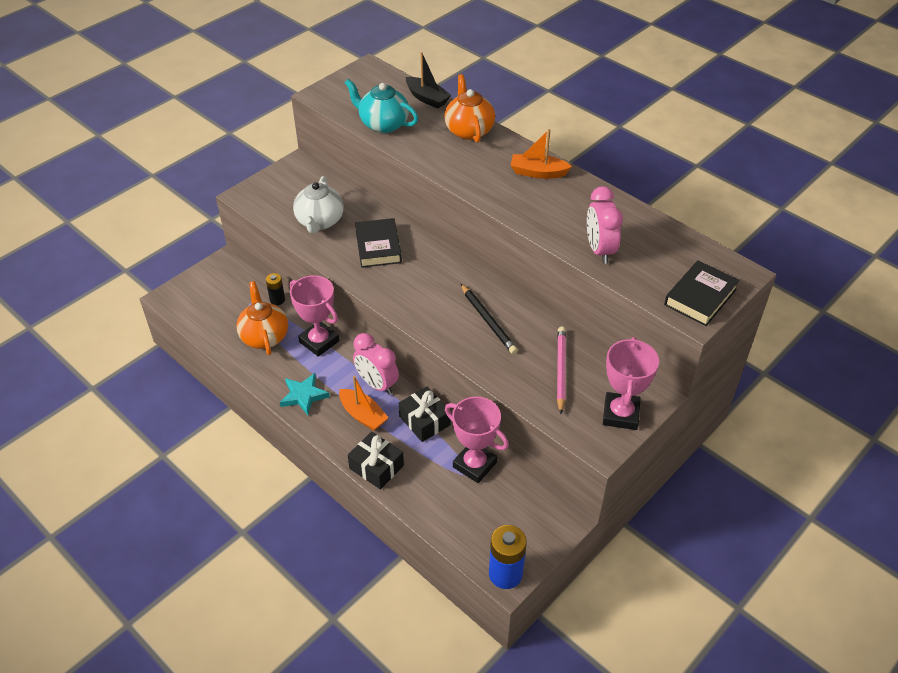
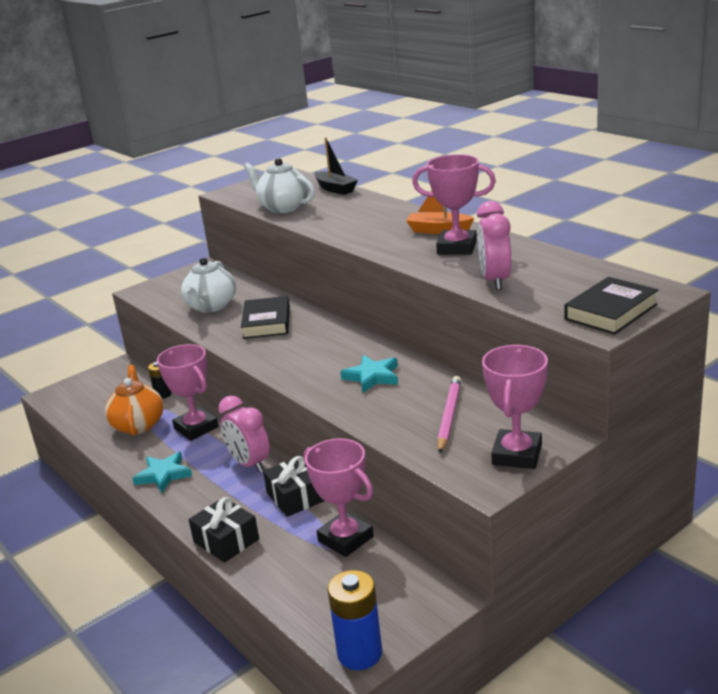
camera: 10 degrees right, 20 degrees down
(363, 415) = (225, 492): orange boat -> none
(383, 124) = (283, 207): turquoise teapot -> white teapot
(469, 130) = (372, 206): orange teapot -> none
(488, 321) = (372, 377): black pencil -> turquoise star
(559, 200) = (457, 247): none -> pink trophy

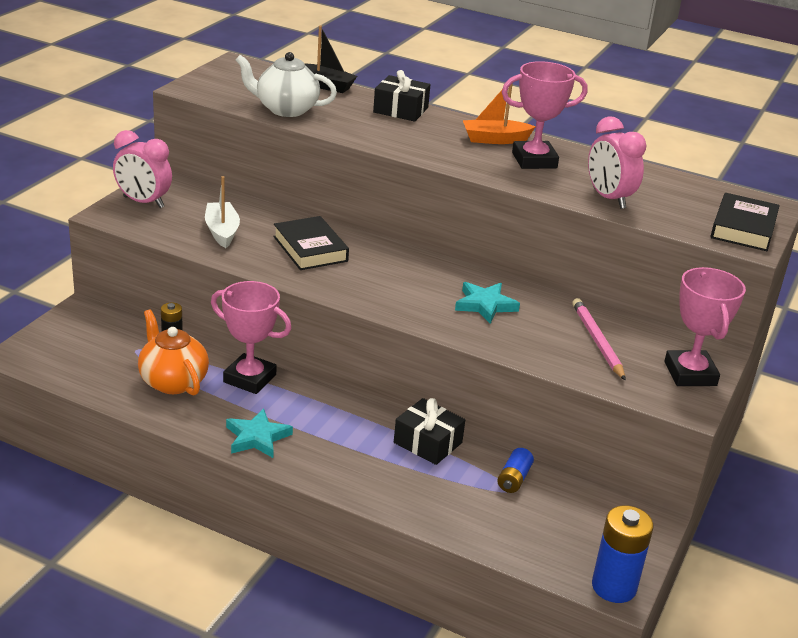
camera: 30 degrees left, 5 degrees up
(211, 306) = (222, 231): white teapot -> white boat
(226, 540) = (391, 499): black gift -> black gift (400, 110)
(249, 464) = (348, 413): pink clock -> pink clock (143, 202)
(345, 539) = (514, 479): pink trophy -> blue battery

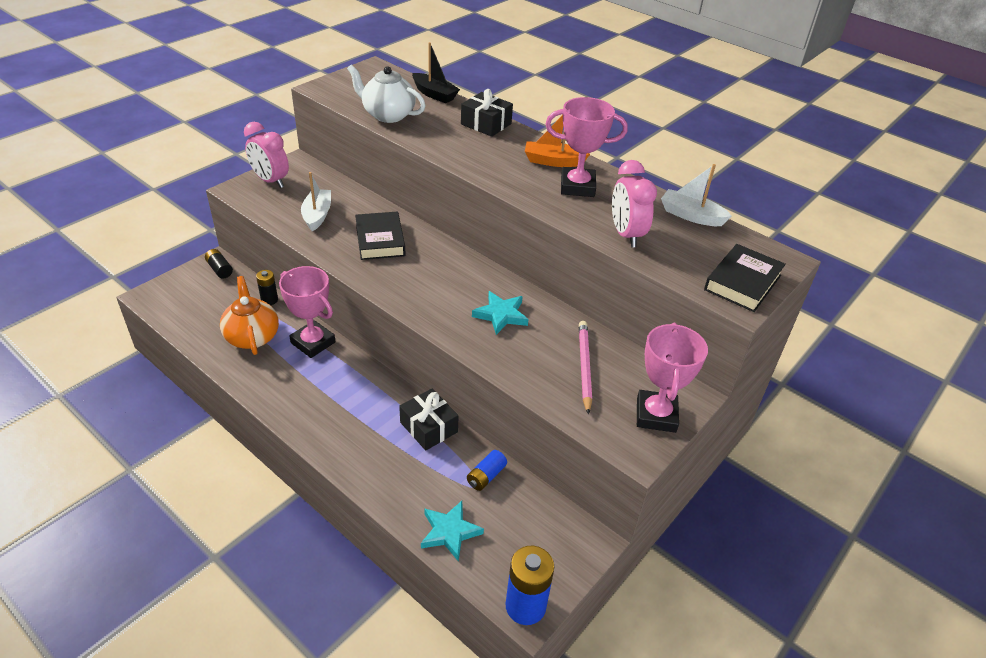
camera: 15 degrees right, 10 degrees up
(91, 317) = (219, 269): none -> black battery
(257, 437) = (292, 399): turquoise star -> turquoise star (449, 532)
(662, 176) = (691, 216): none -> white boat

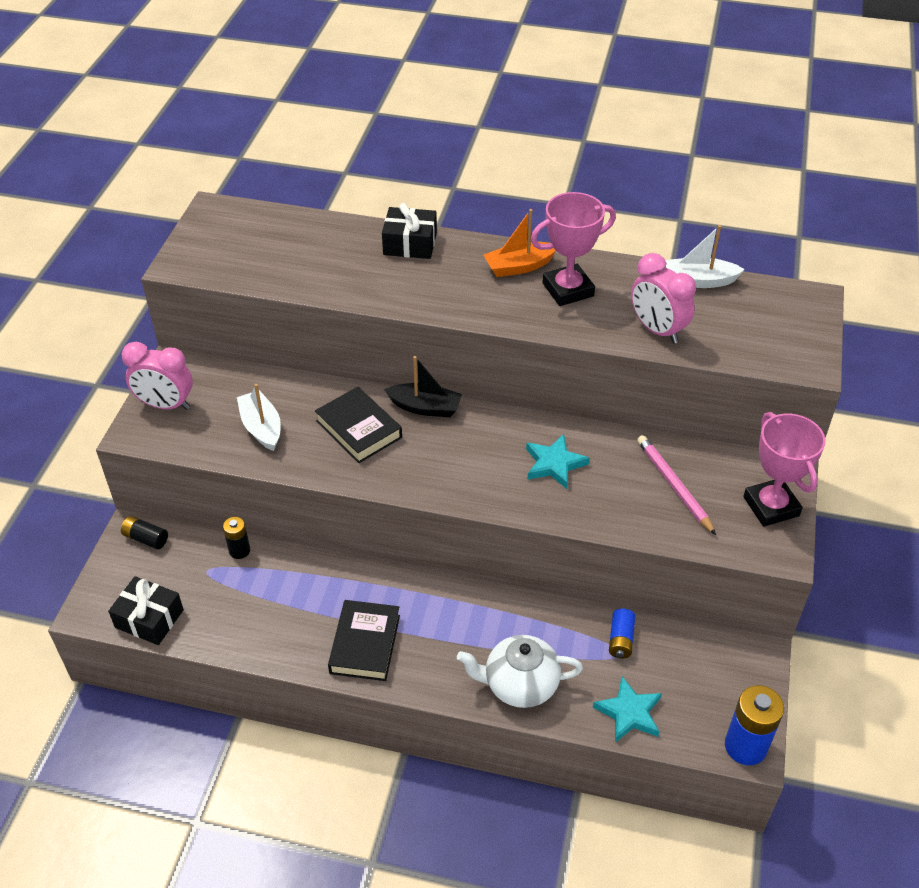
camera: 25 degrees left, 5 degrees up
(252, 336) = (258, 604): orange teapot -> none
(313, 342) = (332, 579): pink trophy -> none
(388, 115) = (292, 274): white teapot -> white teapot (519, 684)
(428, 427) = (528, 616): black gift -> black gift (149, 619)
(434, 94) = (318, 223): black boat -> black boat (425, 407)
(742, 282) = (796, 340): black book -> black book (365, 644)

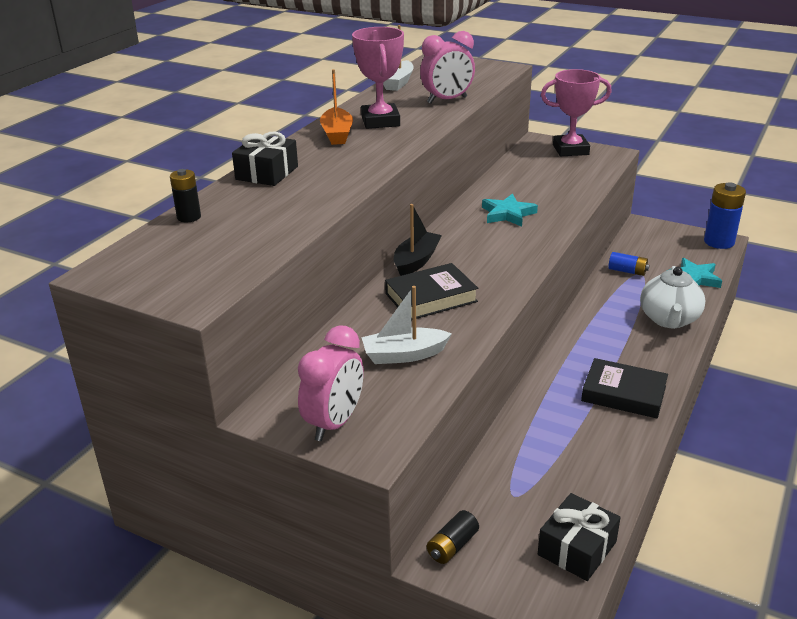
camera: 75 degrees left, 15 degrees down
(239, 550) = (491, 467): black battery -> black battery (189, 217)
(674, 485) = (543, 175): pink pencil -> none

